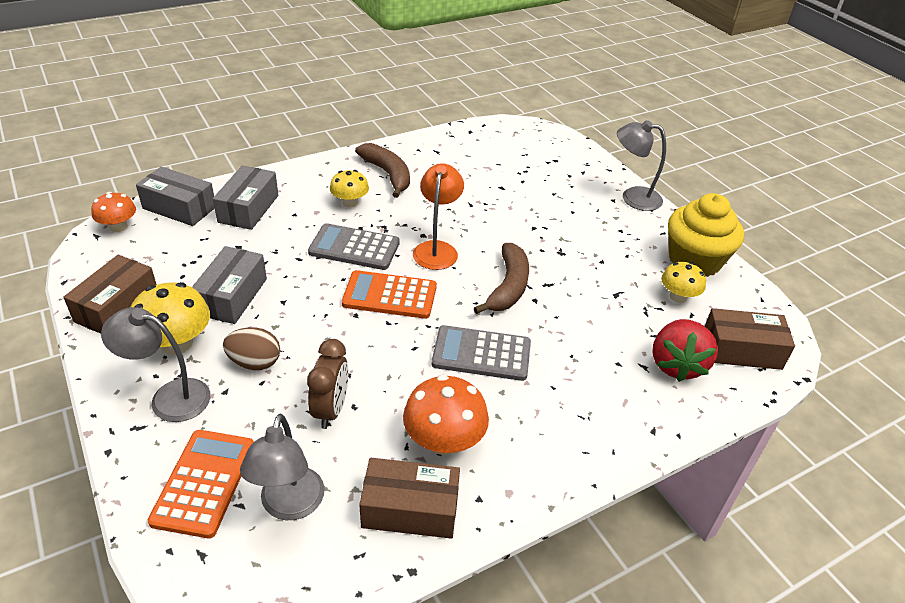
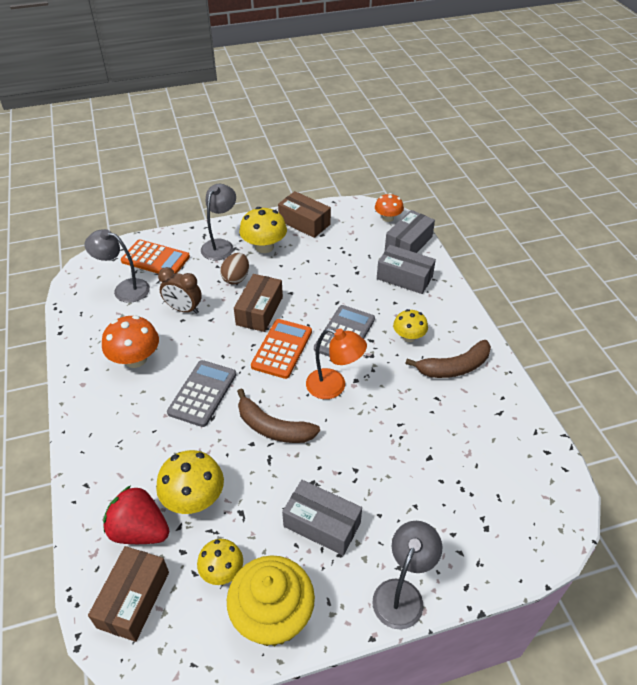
camera: 105 degrees right, 5 degrees up
(232, 296) = (302, 269): grey box -> grey box (322, 524)
(410, 509) = (96, 336): brown box -> brown box (259, 311)
(619, 331) = (194, 498): none -> yellow mushroom

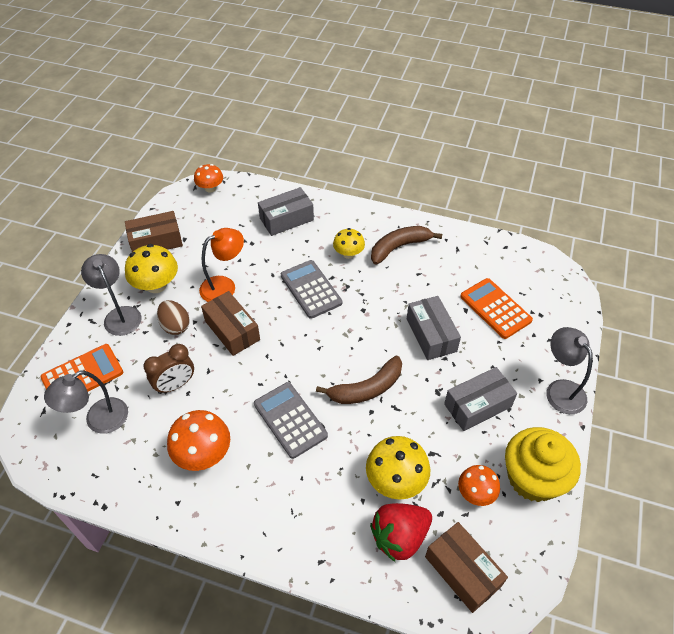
camera: 55 degrees left, 5 degrees up
(222, 571) = (476, 493): yellow mushroom -> orange mushroom
(282, 349) = (289, 338): orange calculator -> orange calculator (495, 308)
(334, 386) = (358, 326): orange lamp -> orange lamp (224, 286)
(408, 243) = (252, 194): grey box -> grey box (431, 335)
(454, 367) = (399, 247): brown banana -> brown banana turned 135 degrees counterclockwise

